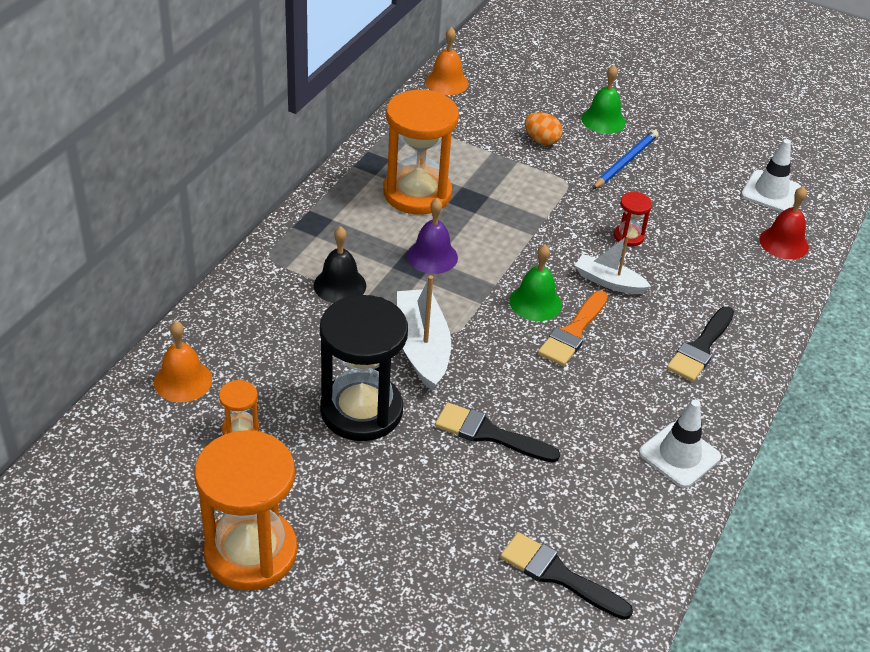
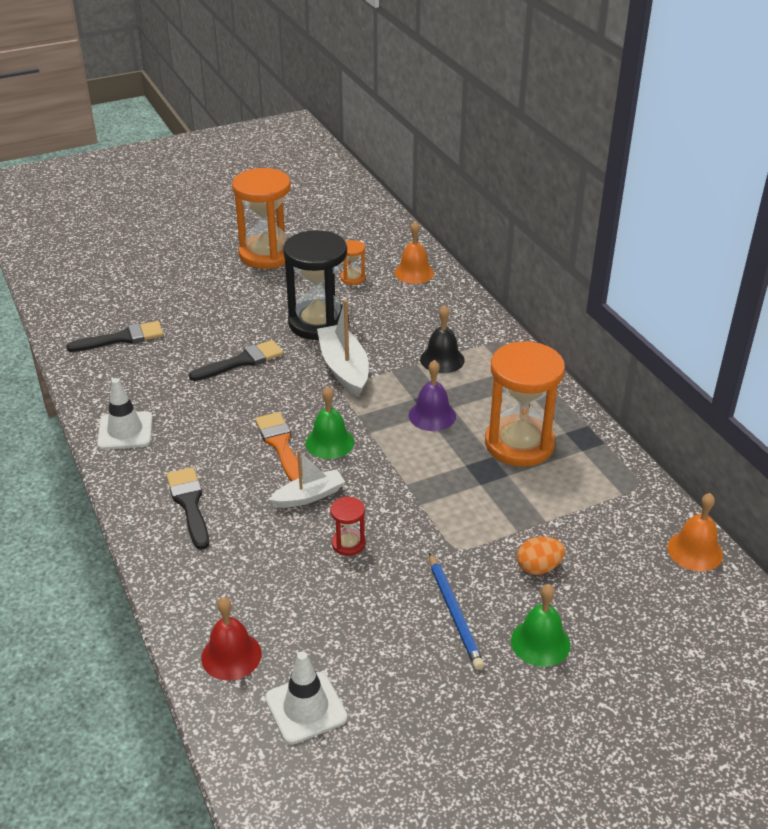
camera: 130 degrees right, 5 degrees down
(422, 347) = (344, 368): white boat -> white boat turned 135 degrees counterclockwise

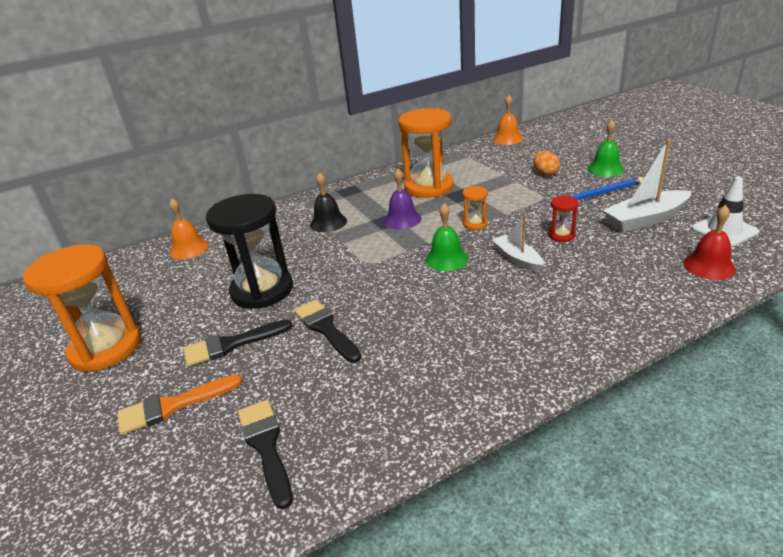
camera: 90 degrees left, 5 degrees down
(125, 431) = (461, 393): white traffic cone -> none
(189, 504) = (557, 320): black brush -> black brush (231, 344)
(280, 445) = (456, 283): orange brush -> orange brush (173, 406)
(344, 368) = (339, 266): white boat -> white boat (645, 219)
(353, 278) = (185, 280): orange hourglass -> orange hourglass (475, 224)

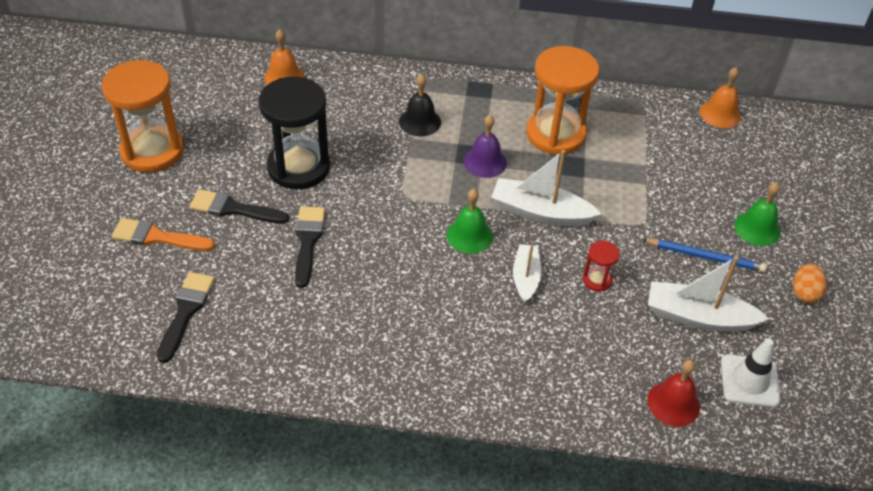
camera: 30 degrees right, 15 degrees up
(475, 224) = (540, 212): orange hourglass -> white boat
(545, 173) = (688, 192): orange egg -> orange egg (804, 293)

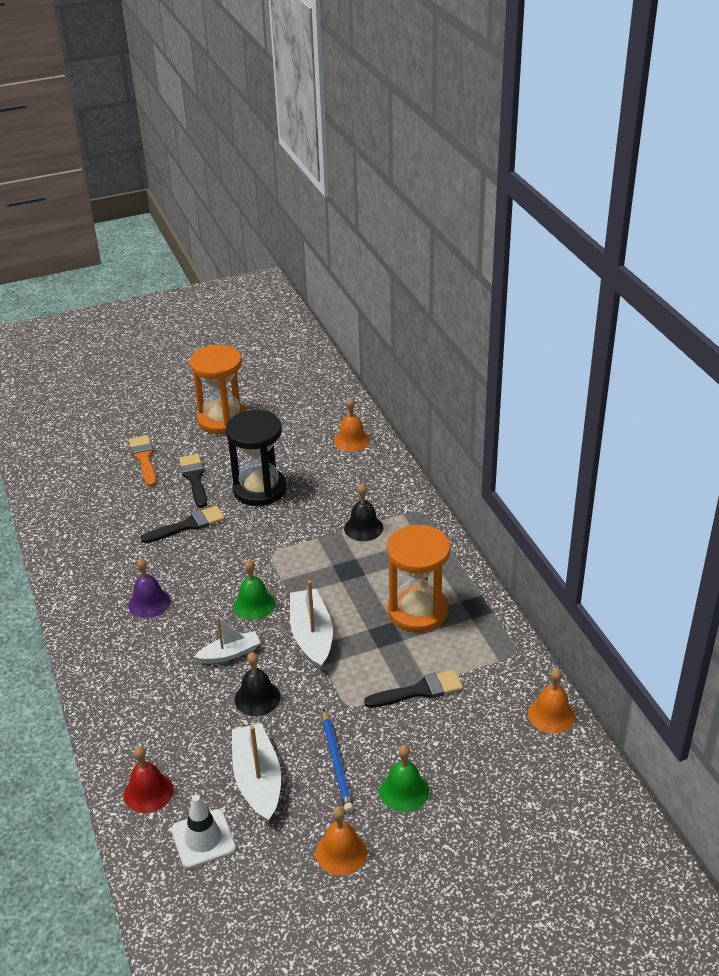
camera: 65 degrees right, 10 degrees down
(186, 311) = (87, 500): black brush -> black brush (419, 691)
(485, 162) = (346, 582): purple bell -> purple bell (149, 603)
(597, 280) = (257, 698): red hourglass -> black bell
(804, 293) = (341, 852): orange egg -> orange bell

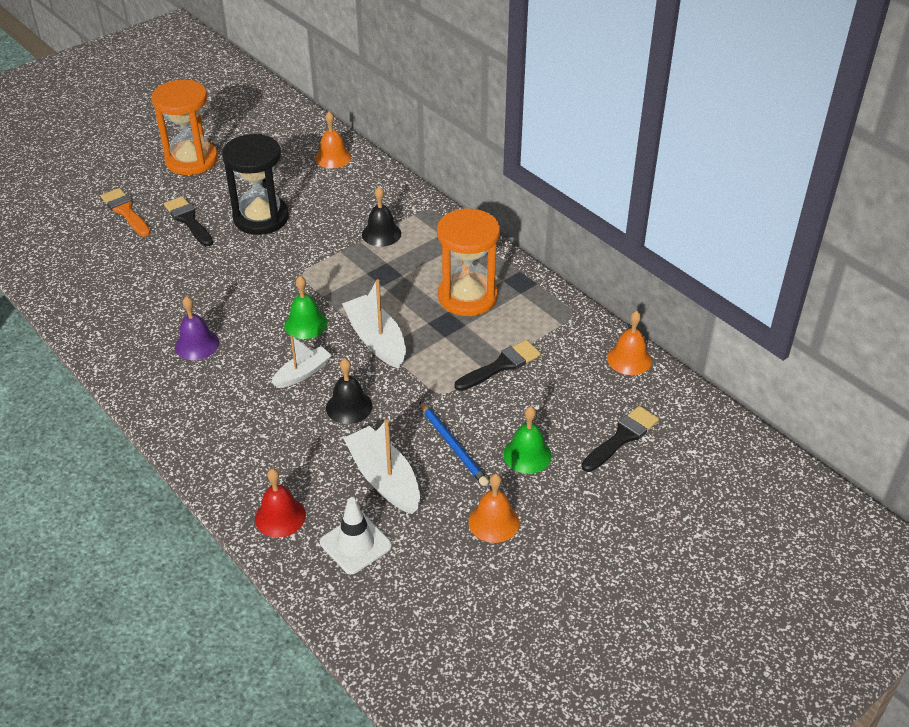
camera: 20 degrees left, 5 degrees up
(188, 525) = (203, 265): black brush -> black brush (622, 437)

